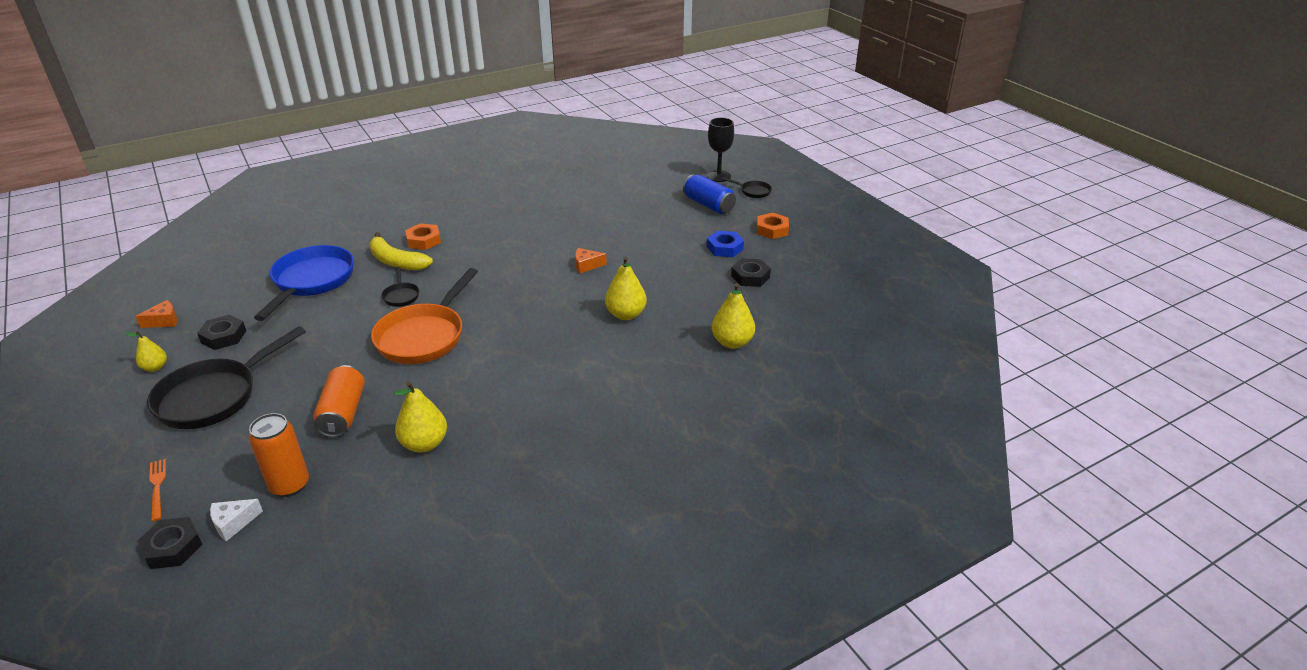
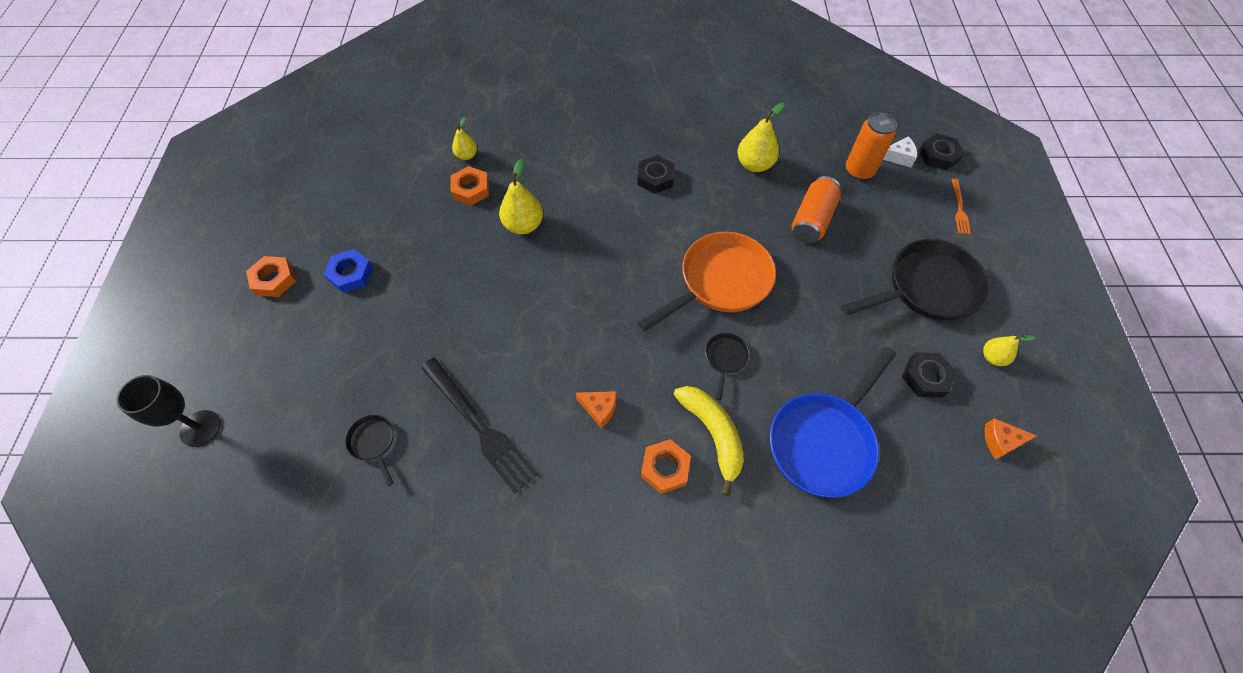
camera: 150 degrees left, 25 degrees up
(558, 221) = (479, 426): none -> black fork
(586, 265) = (508, 315): orange cheese -> orange cheese (599, 409)
(698, 321) = (471, 189): none -> orange nut
(708, 205) = (283, 364): blue can -> none
(732, 342) = (467, 155): yellow pear -> yellow pear, size x0.61
(750, 277) = (373, 221): black nut -> black nut (655, 178)
(753, 191) = (205, 366): black pan -> black pan (373, 443)

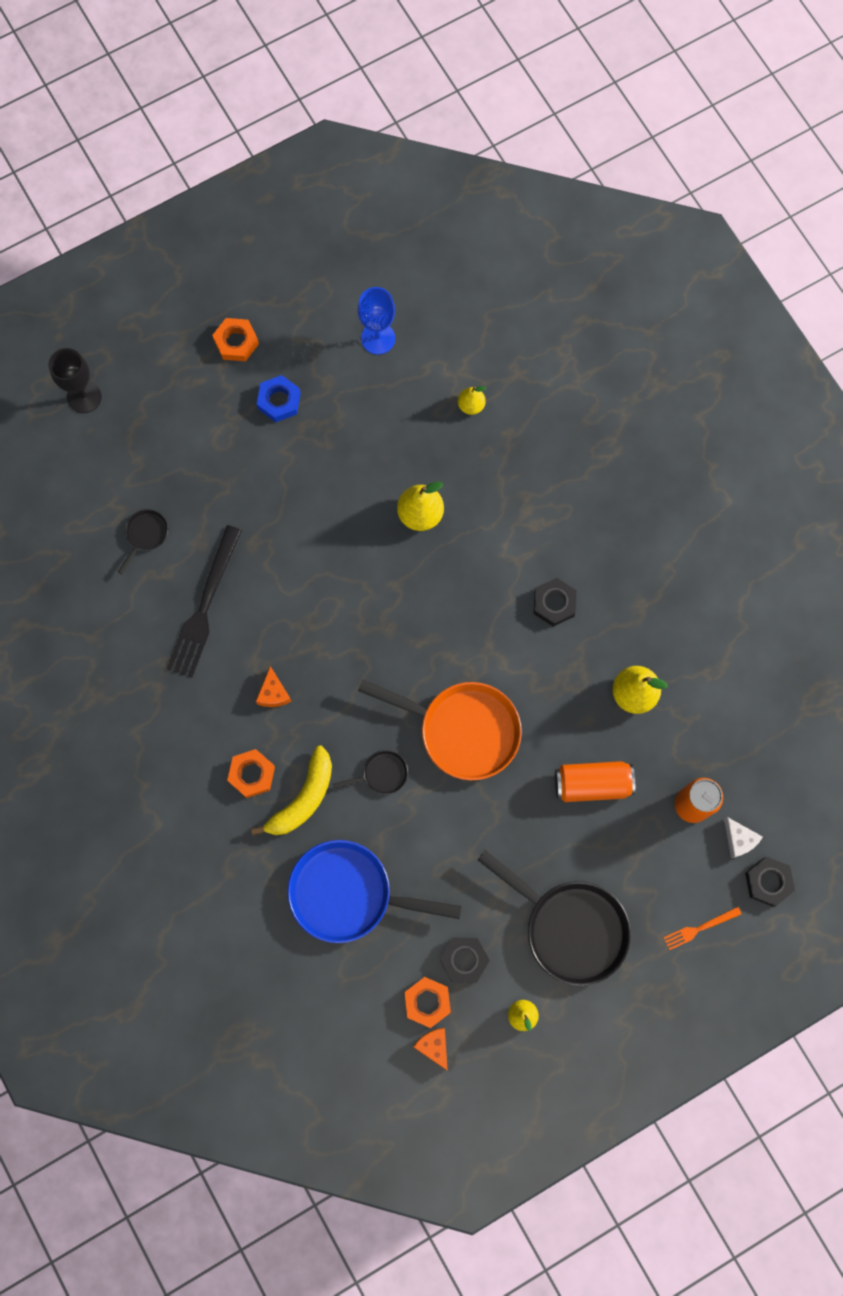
camera: 60 degrees right, 15 degrees up
(364, 185) = (378, 338): none -> blue goblet
(471, 189) = (432, 438): orange nut -> orange nut (427, 1002)

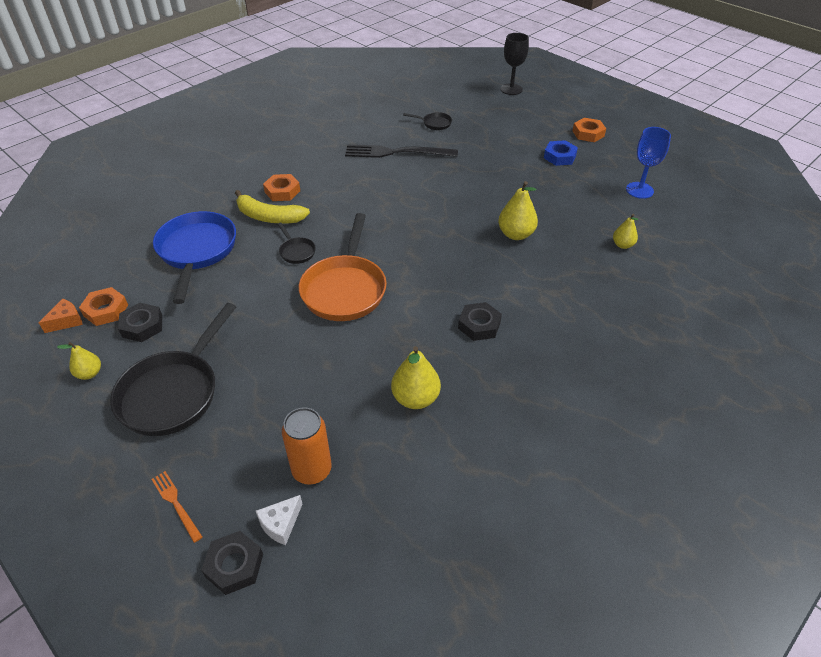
camera: 75 degrees right, 30 degrees down
(273, 693) = (345, 190): orange cheese -> none
(592, 784) = (317, 383): orange can -> none

